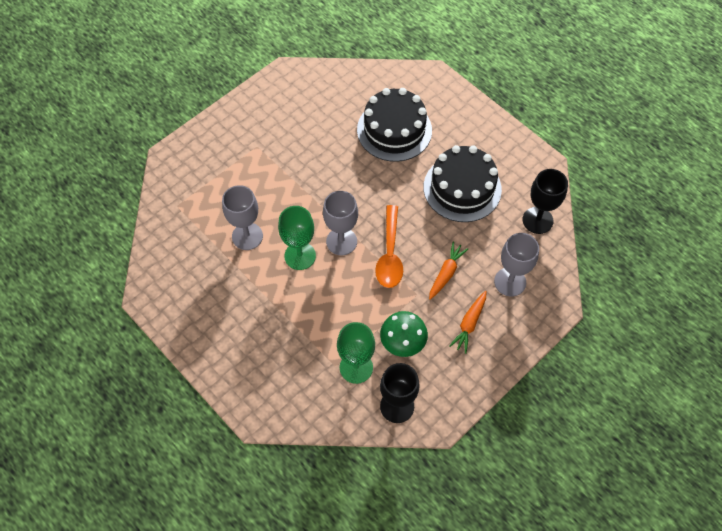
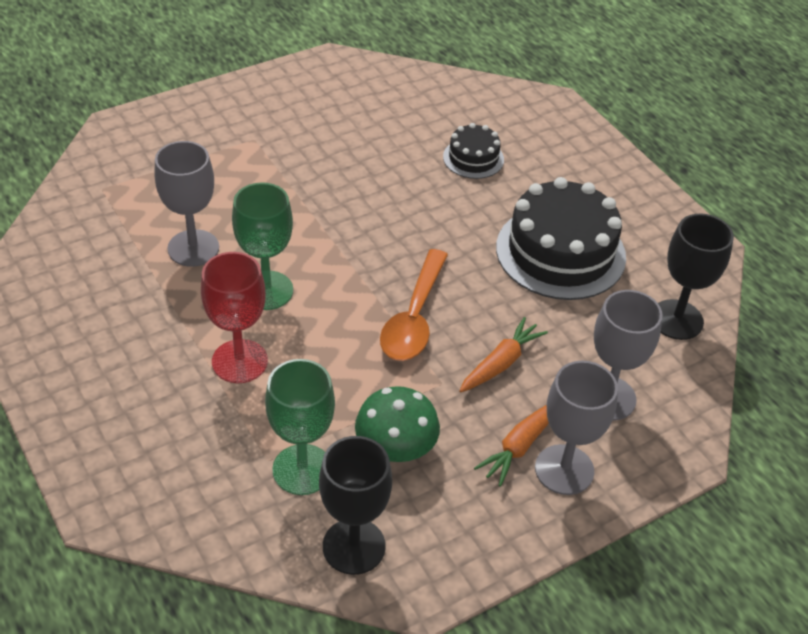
camera: 10 degrees right, 15 degrees down
(300, 307) = (239, 361): none -> red goblet
(341, 241) = (341, 284): grey goblet -> grey goblet (564, 470)
(394, 130) = (473, 158): black cake -> black cake, size x0.51

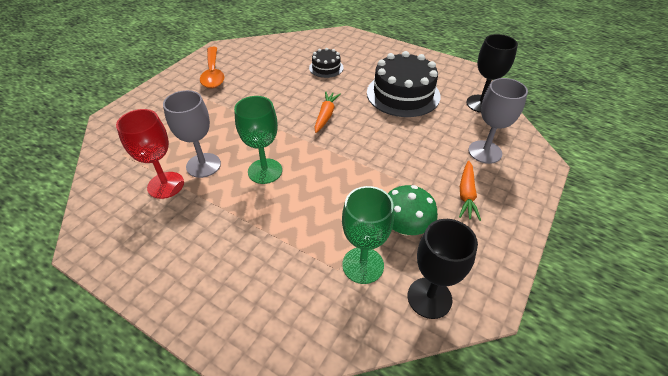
camera: 25 degrees left, 0 degrees up
(239, 361) = (277, 217): red goblet -> red goblet (166, 185)
(414, 318) = (358, 152): orange spoon -> orange spoon (213, 73)
(501, 363) = (420, 157): orange carrot -> orange carrot (326, 115)
(564, 470) = (498, 197): grey goblet -> none

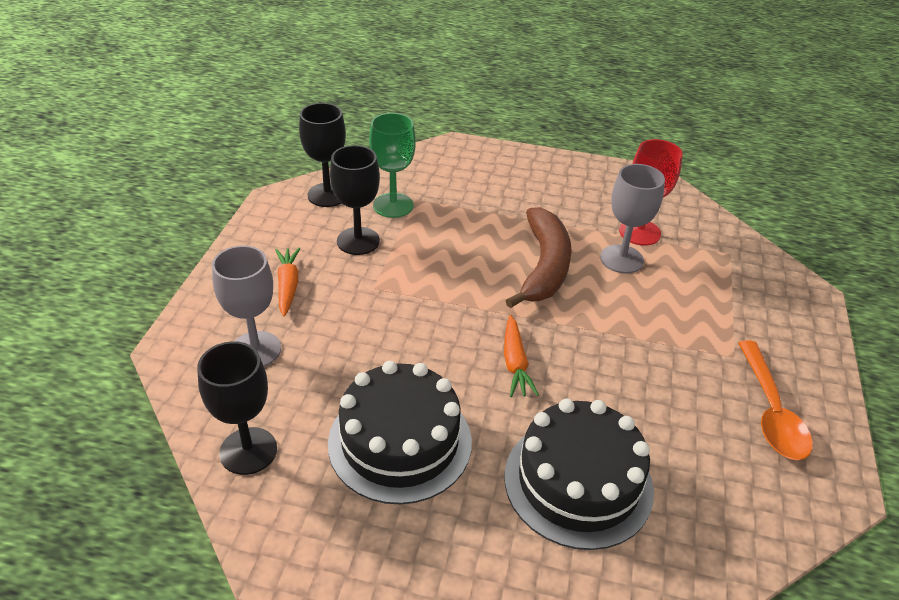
camera: 160 degrees right, 5 degrees down
(213, 73) = (771, 412): orange spoon -> orange spoon turned 150 degrees counterclockwise
(265, 171) = (544, 266): green goblet -> brown banana
(326, 68) = (578, 482): black cake -> black cake, size x1.97
(405, 227) = (358, 241): green mushroom -> black goblet

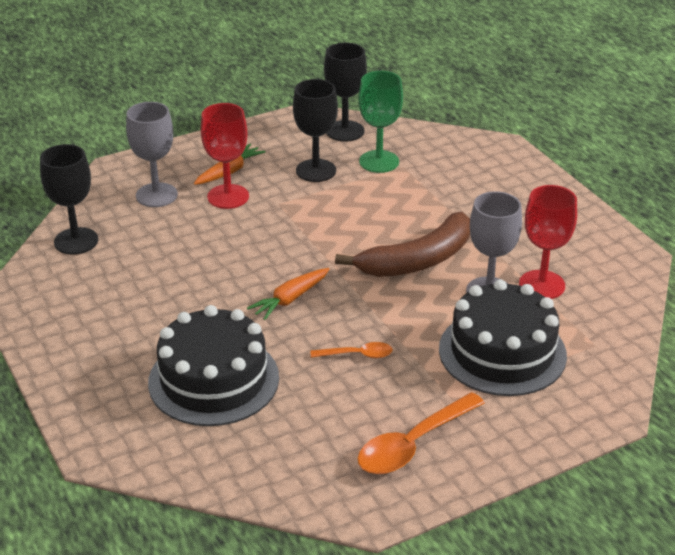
camera: 50 degrees right, 5 degrees down
(323, 309) = (228, 196): none -> red goblet
(400, 442) = (154, 290): black cake -> black cake (502, 352)
(630, 371) = (357, 355): none -> orange spoon

